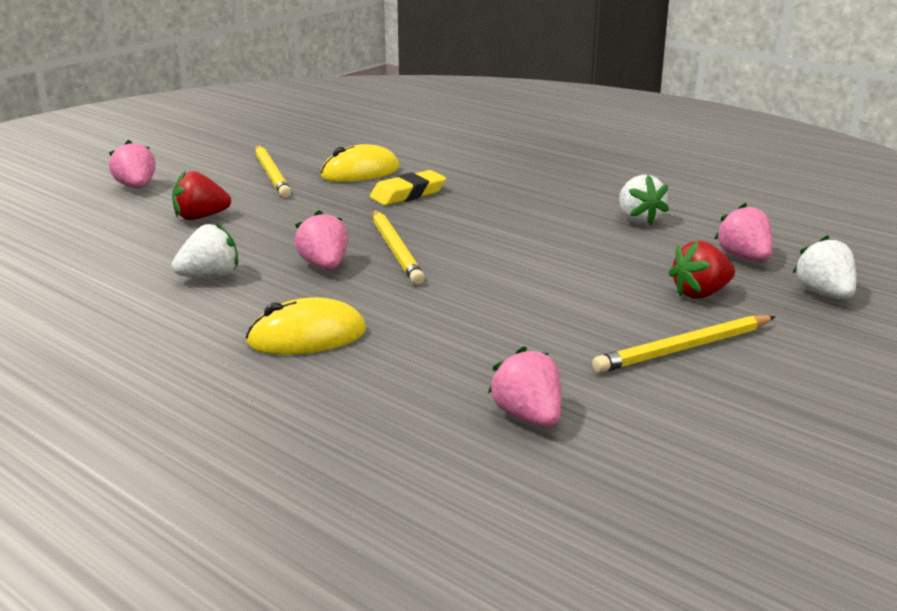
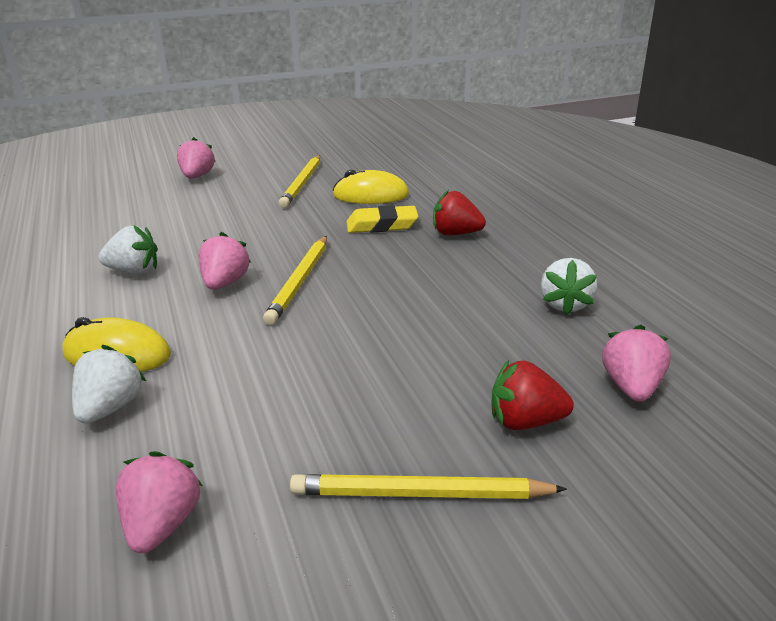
camera: 30 degrees right, 5 degrees up
(200, 217) = (202, 213): red strawberry -> red strawberry (456, 234)
(824, 294) = (680, 473): white strawberry -> white strawberry (110, 408)

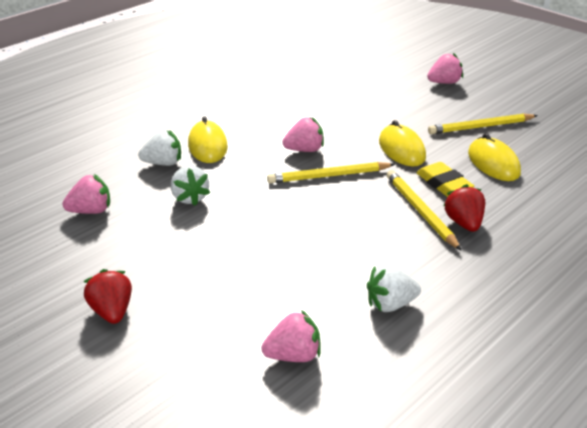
camera: 65 degrees right, 5 degrees up
(134, 271) = (294, 115): white strawberry -> white strawberry (190, 198)
(295, 229) = (401, 149): none -> yellow mouse
(421, 494) = (143, 283): yellow pencil -> yellow pencil (420, 211)
(525, 422) = (226, 310): red strawberry -> red strawberry (112, 311)

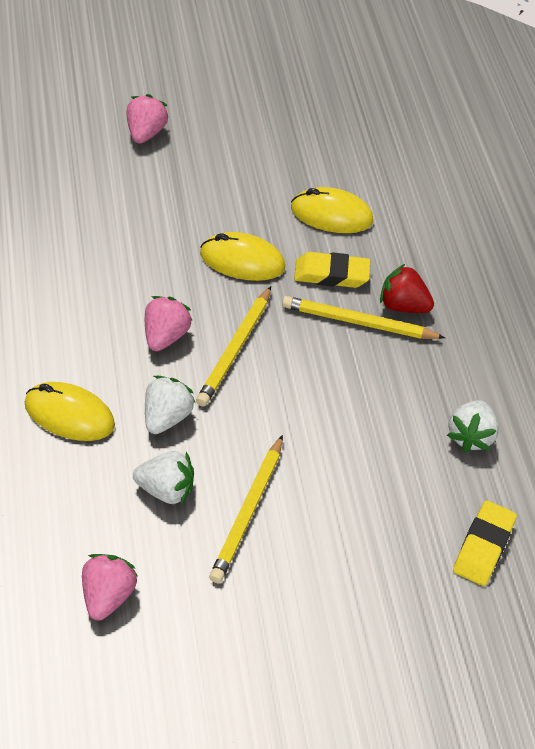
camera: 60 degrees left, 15 degrees up
(112, 311) = (313, 659): red strawberry -> none
(163, 163) = (67, 477): white strawberry -> white strawberry (166, 417)
(293, 355) = (483, 547): pink strawberry -> yellow eraser
(480, 127) = (260, 174): yellow pencil -> yellow pencil (248, 512)

